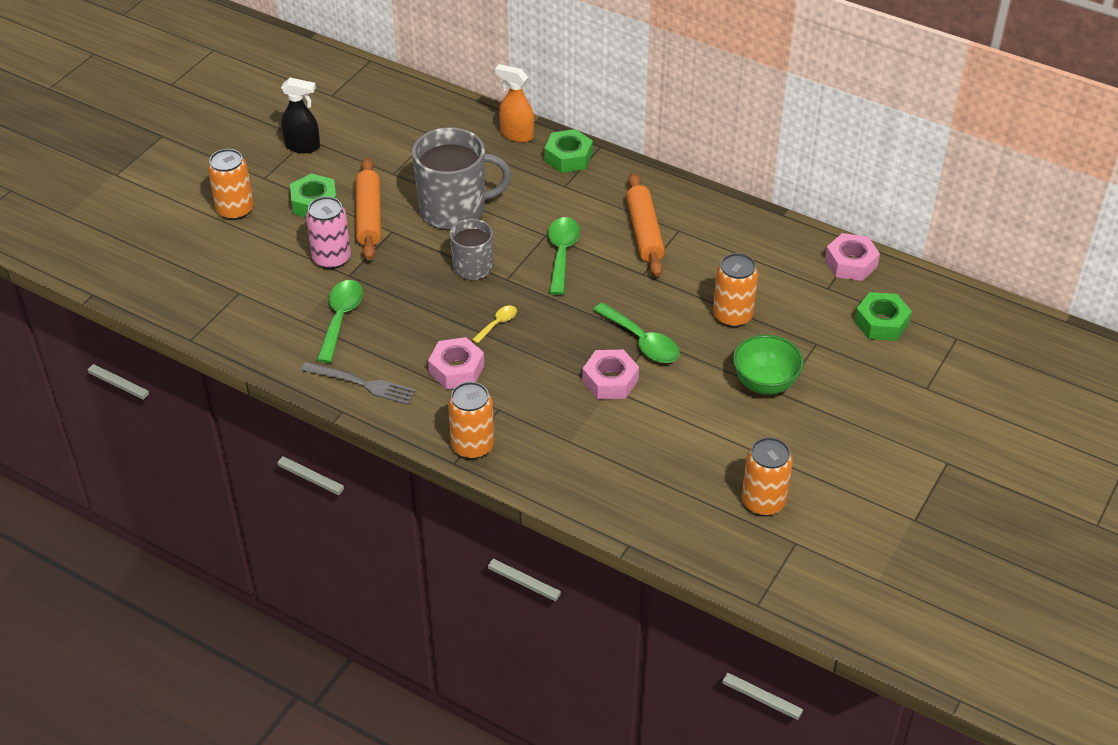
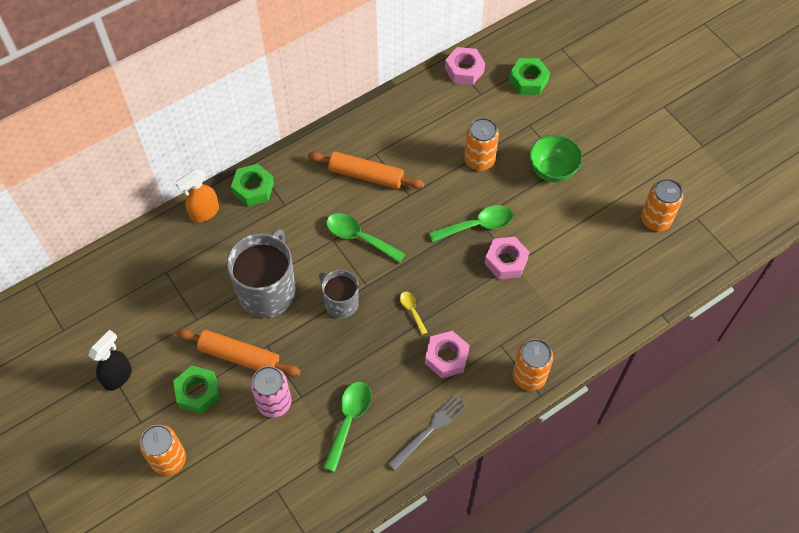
camera: 65 degrees left, 15 degrees up
(341, 318) = (349, 420): green spoon -> green spoon turned 75 degrees clockwise

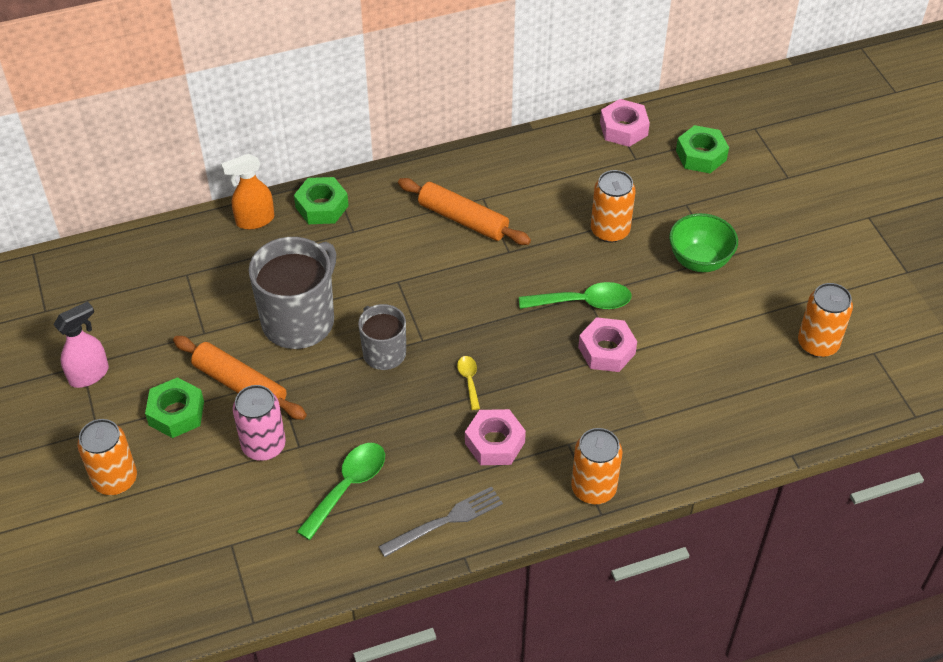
camera: 15 degrees right, 10 degrees down
(118, 376) = (89, 374): black spray bottle -> pink spray bottle
(359, 237) = (431, 285): green spoon -> none

